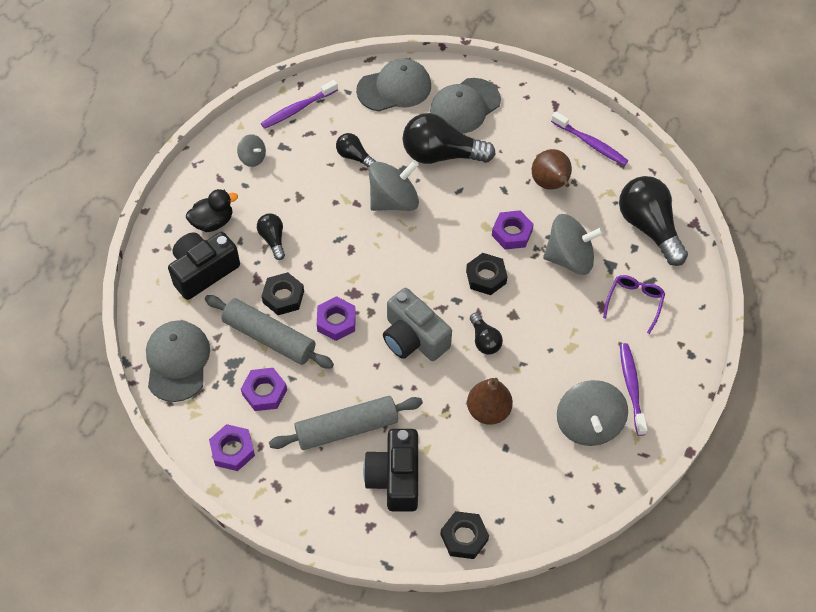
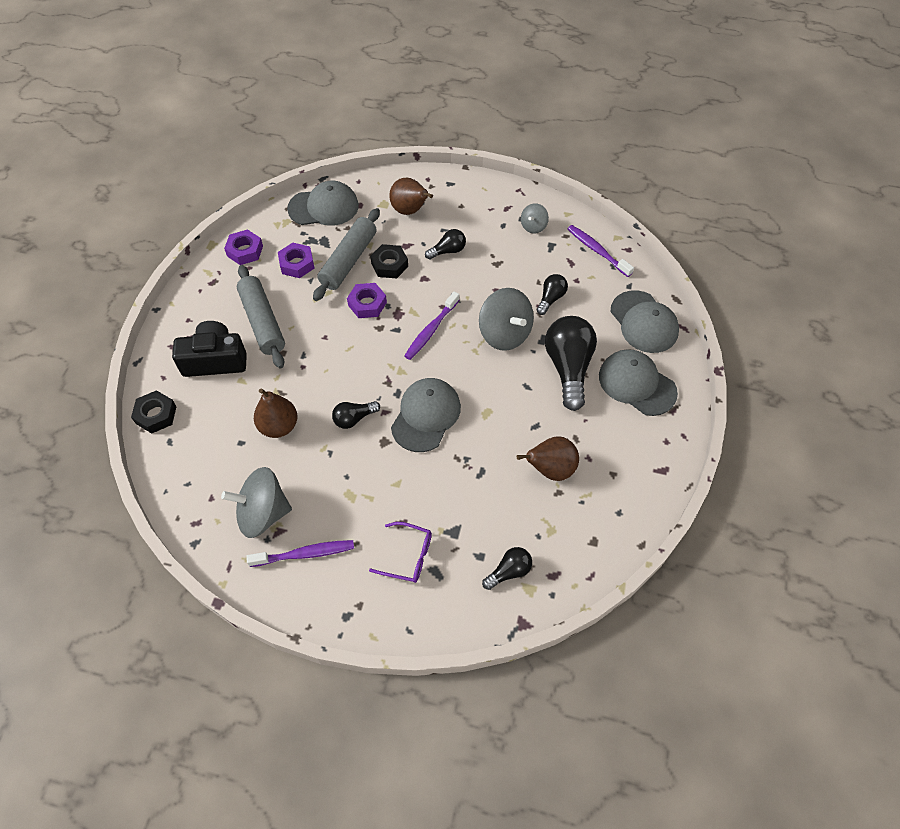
camera: 85 degrees right, 0 degrees up
(203, 271) = (410, 210): black camera -> brown pear
(213, 222) = (460, 210): black duck -> none
(413, 338) = (354, 362): grey camera -> none
(486, 277) = (426, 416): black nut -> grey cap
(512, 233) = (481, 435): purple nut -> none
(569, 258) = (457, 490): grey spinning top -> none
(590, 143) = (615, 508): purple toothbrush -> purple toothbrush (431, 330)
(648, 227) = (509, 571): black light bulb -> black light bulb, size x0.51

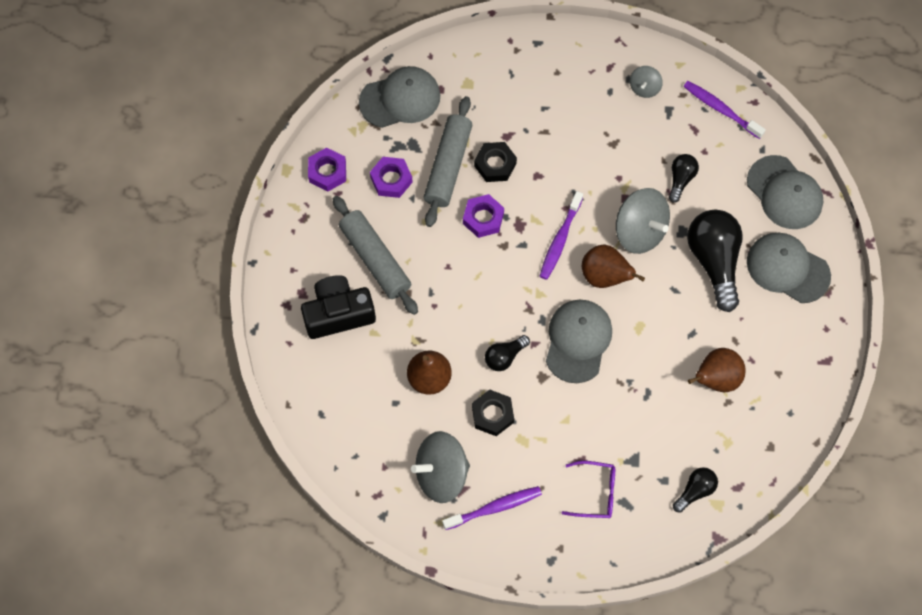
camera: 10 degrees left, 10 degrees up
(156, 415) = (297, 387): black nut -> black nut (492, 414)
(410, 210) = (500, 88): brown pear -> brown pear (605, 276)
(448, 251) = (555, 136): black light bulb -> none

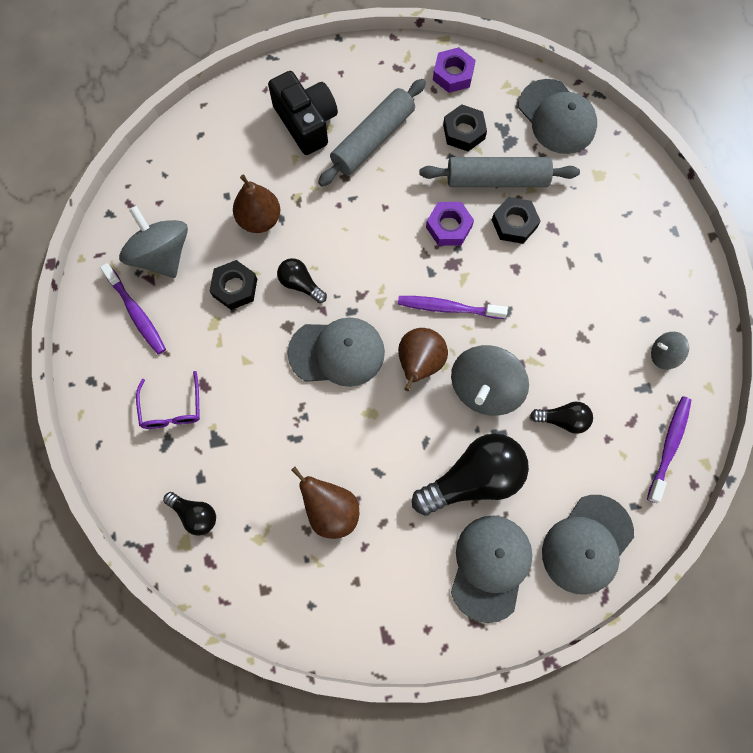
camera: 75 degrees right, 5 degrees up
(391, 180) = (464, 132): purple nut -> black nut

